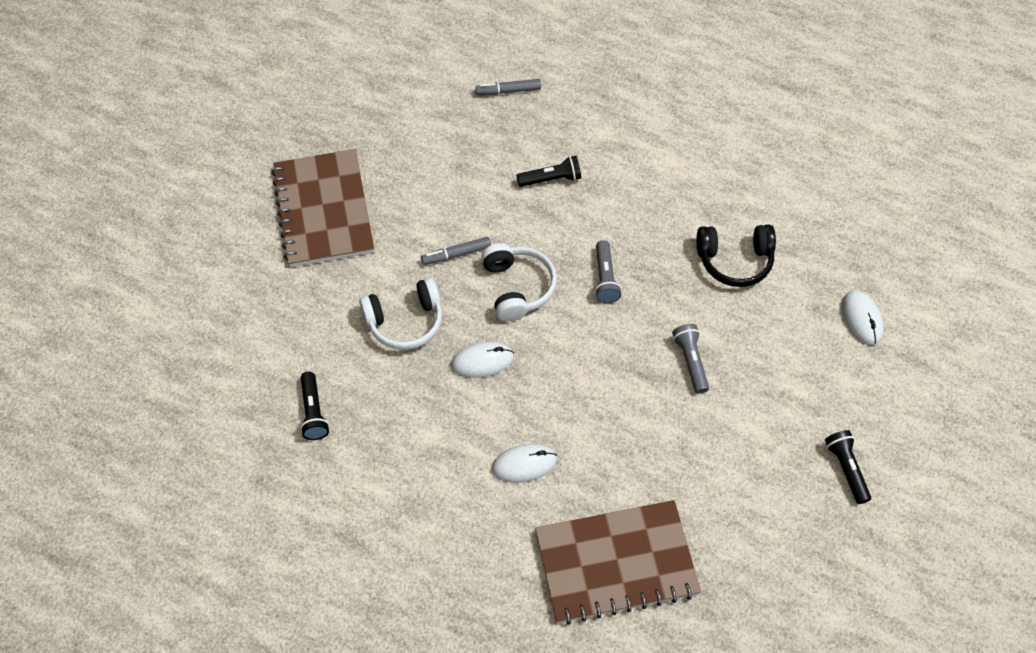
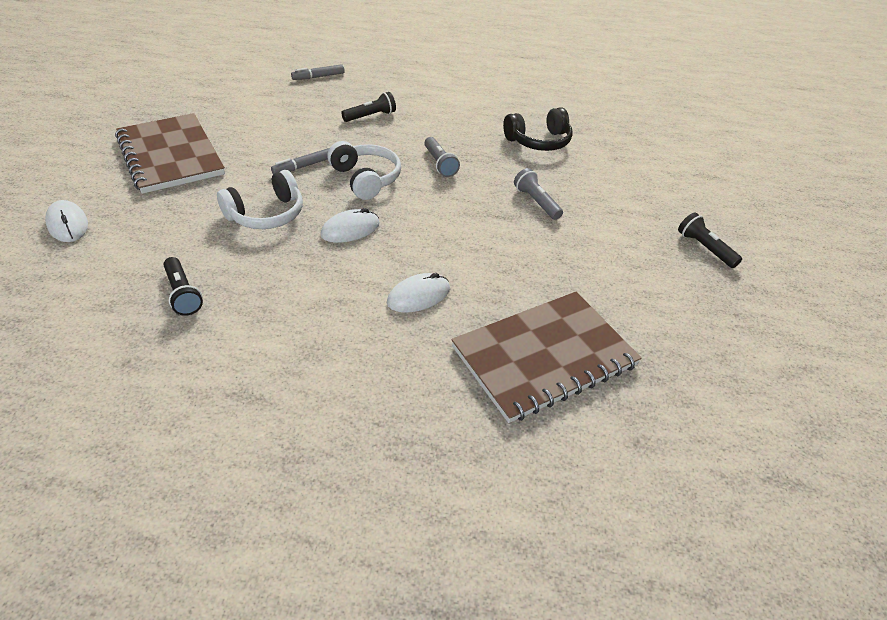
camera: 20 degrees left, 15 degrees down
(861, 319) = (653, 159): white mouse -> white mouse (68, 224)

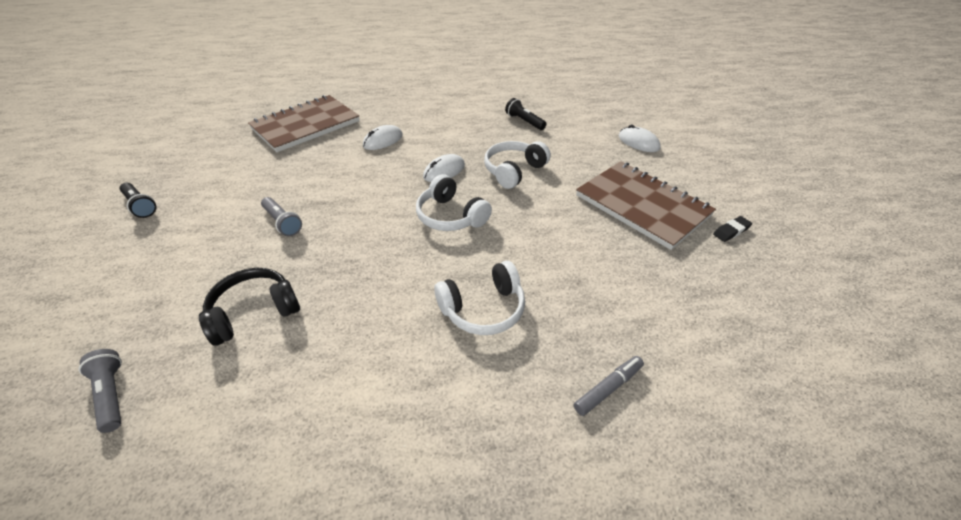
camera: 170 degrees right, 0 degrees up
(123, 124) = (731, 231): none -> black eraser
(303, 166) = (516, 218): grey marker -> none
(371, 116) = (483, 309): black flashlight -> white headphones
(440, 164) = (381, 249): grey flashlight -> grey flashlight (112, 394)

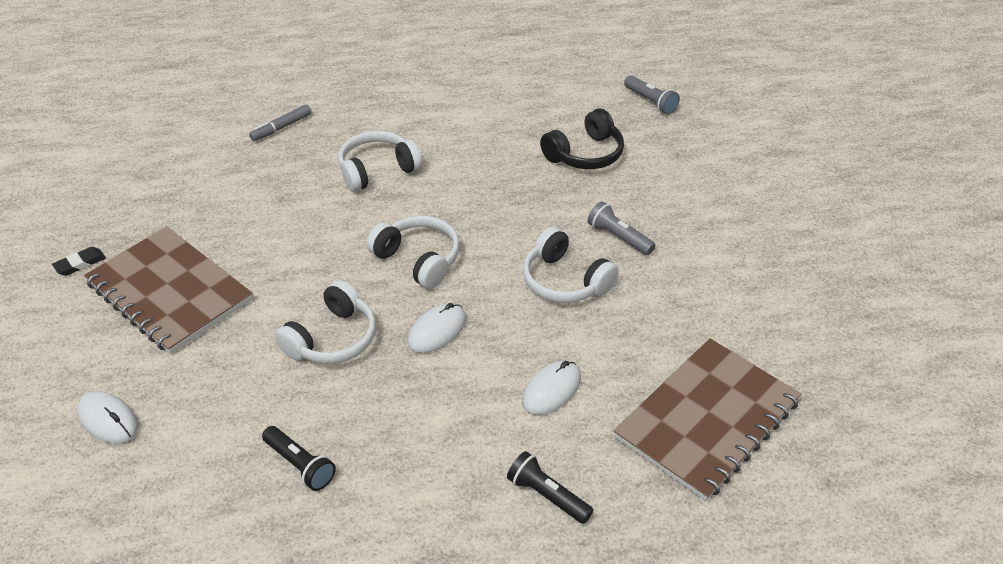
camera: 175 degrees right, 0 degrees up
(140, 206) = (811, 246): black flashlight -> black flashlight (547, 496)
(344, 194) = (565, 281): none -> white headphones

